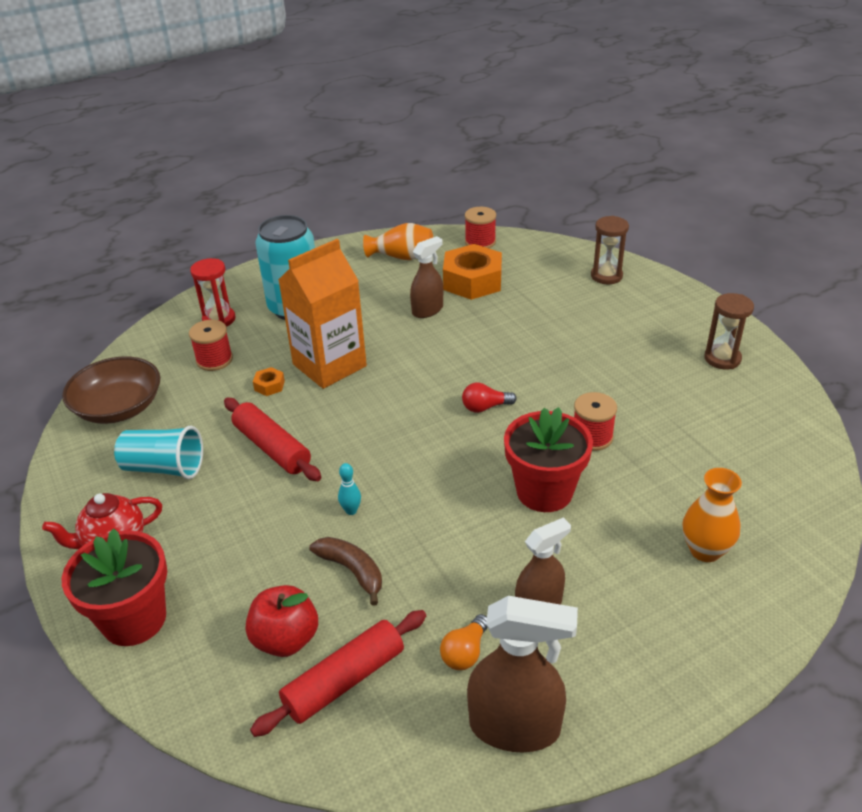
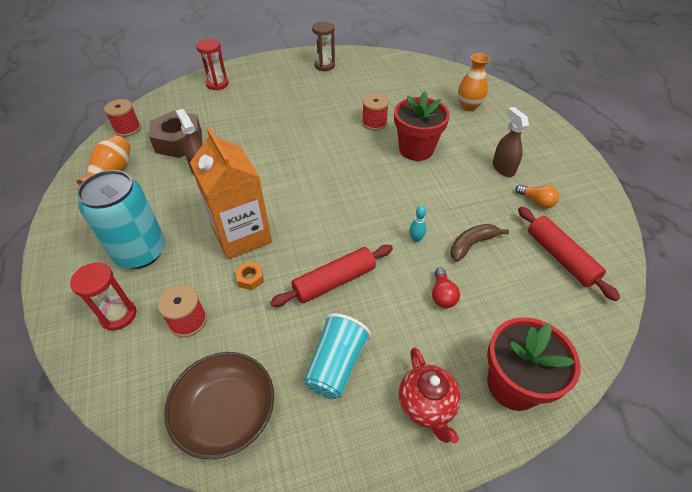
camera: 80 degrees left, 10 degrees up
(286, 639) = (530, 285): red apple -> none
(472, 281) = (179, 141): orange nut -> brown nut
(485, 407) = (330, 160): red light bulb -> red light bulb (442, 295)
(515, 727) = (582, 191): brown spray bottle -> none
(606, 276) = (217, 84): brown hourglass -> red hourglass

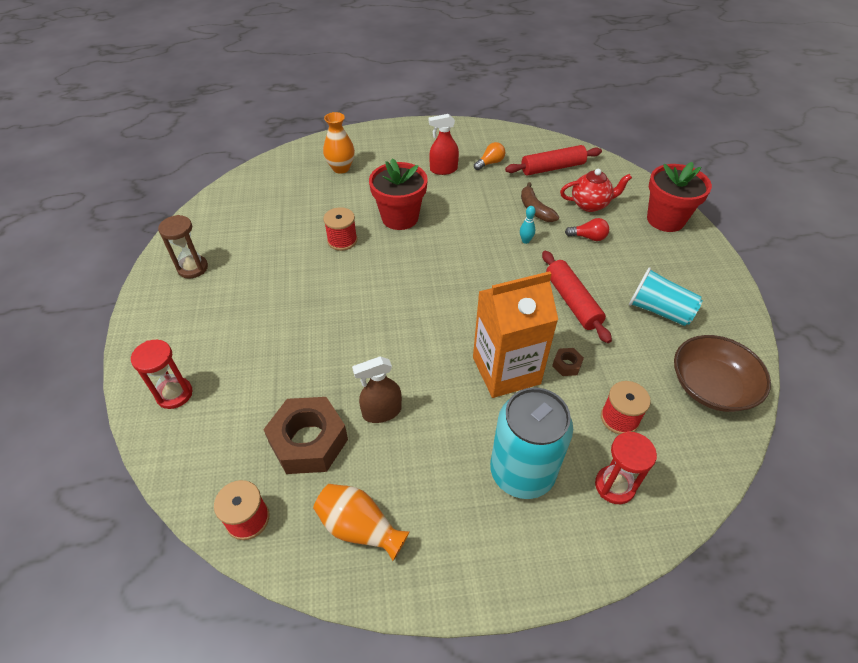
camera: 80 degrees left, 0 degrees up
(250, 278) = (567, 365): orange nut -> brown nut
(426, 406) = (687, 265): red teapot -> red teapot (590, 204)
(503, 168) = (443, 170): brown spray bottle -> red spray bottle

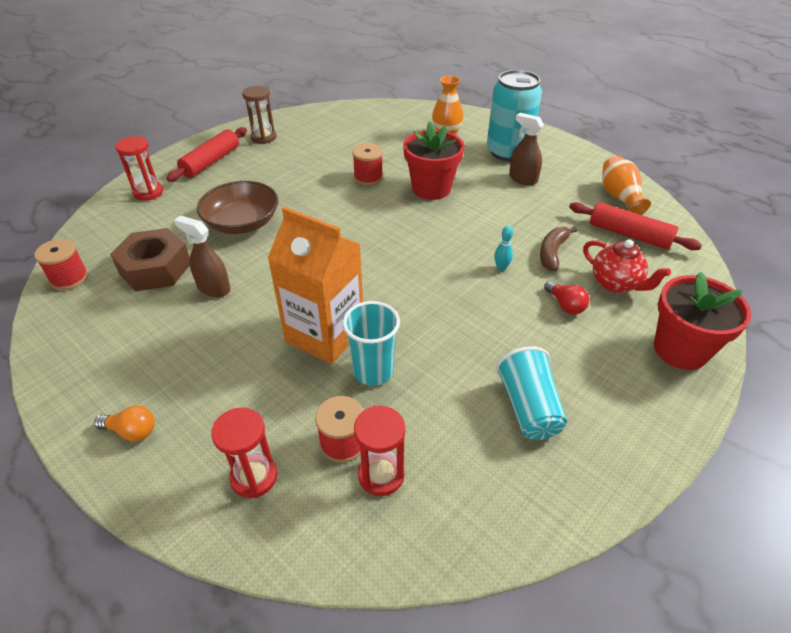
camera: 50 degrees right, 5 degrees down
(359, 527) = (96, 334): orange vase -> orange vase (619, 197)
(443, 170) = (522, 179): red spray bottle -> brown spray bottle
(490, 163) = (573, 197): orange light bulb -> orange light bulb (132, 431)
(522, 472) = (218, 401): turquoise can -> turquoise can (508, 152)
(567, 365) = (373, 371): brown nut -> turquoise cup
(572, 302) = (460, 336): red rolling pin -> red rolling pin (211, 162)
(661, 413) = (381, 475): none -> red hourglass
(711, 386) = (464, 504): brown bowl -> brown bowl (242, 223)

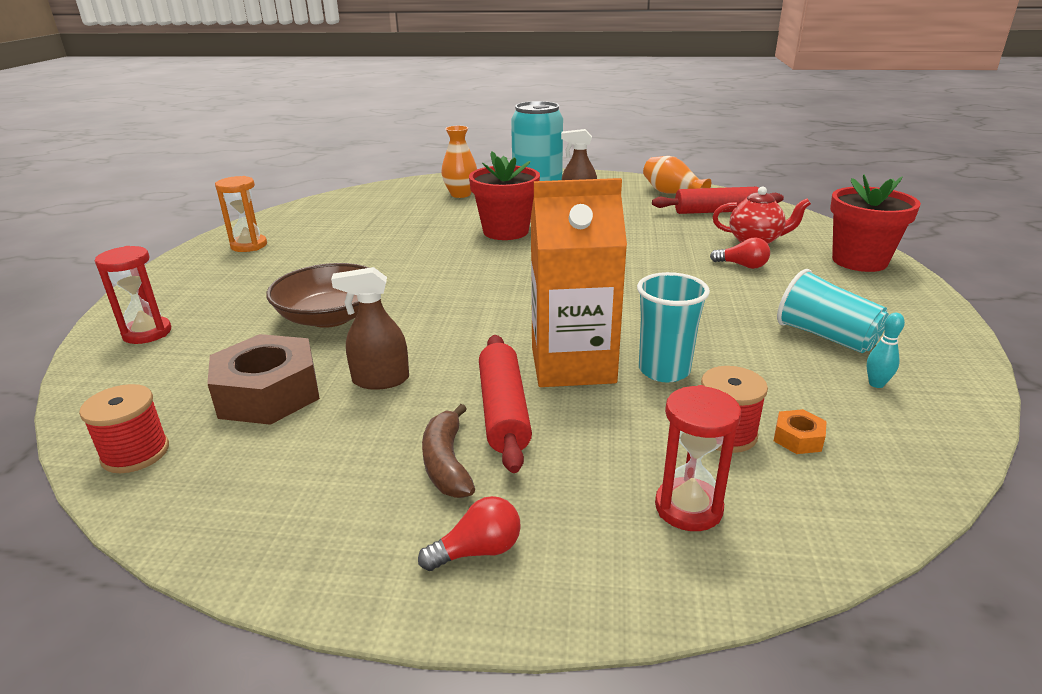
camera: 35 degrees left, 15 degrees down
(132, 431) = (478, 550): orange light bulb -> red light bulb
(211, 162) = (204, 282): red rolling pin -> red rolling pin (503, 411)
(263, 137) = (249, 245): brown hourglass -> orange hourglass
(368, 177) = (427, 241): red spool -> none
(381, 475) = (798, 438): red hourglass -> orange nut
(501, 267) = (654, 261): turquoise bowling pin -> turquoise bowling pin (876, 384)
(552, 252) = (679, 239): brown banana -> brown banana (447, 463)

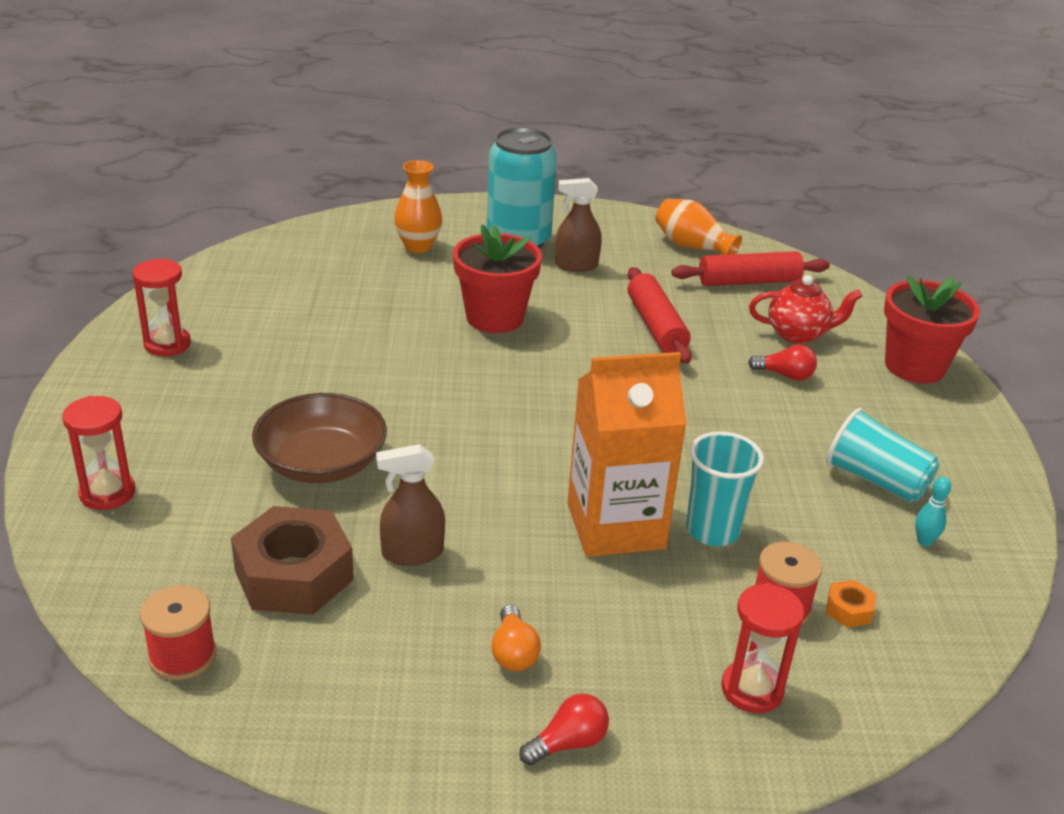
camera: 10 degrees left, 5 degrees up
(249, 245) = (167, 344): orange hourglass -> red hourglass
(447, 463) = (513, 652): brown banana -> orange light bulb
(503, 411) = (555, 588): red rolling pin -> red rolling pin (655, 326)

